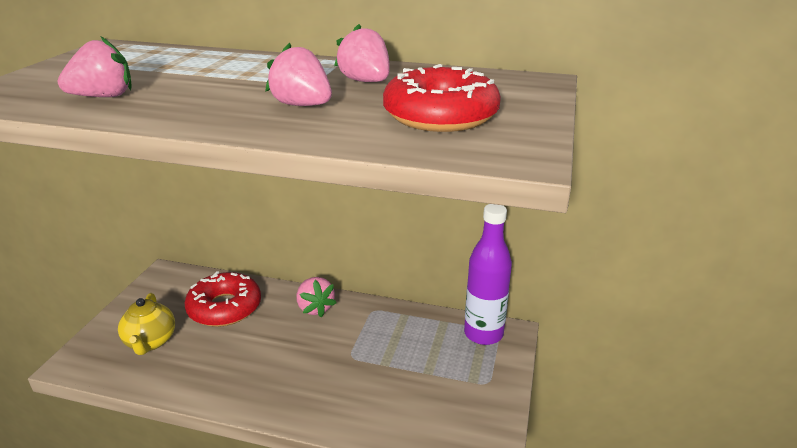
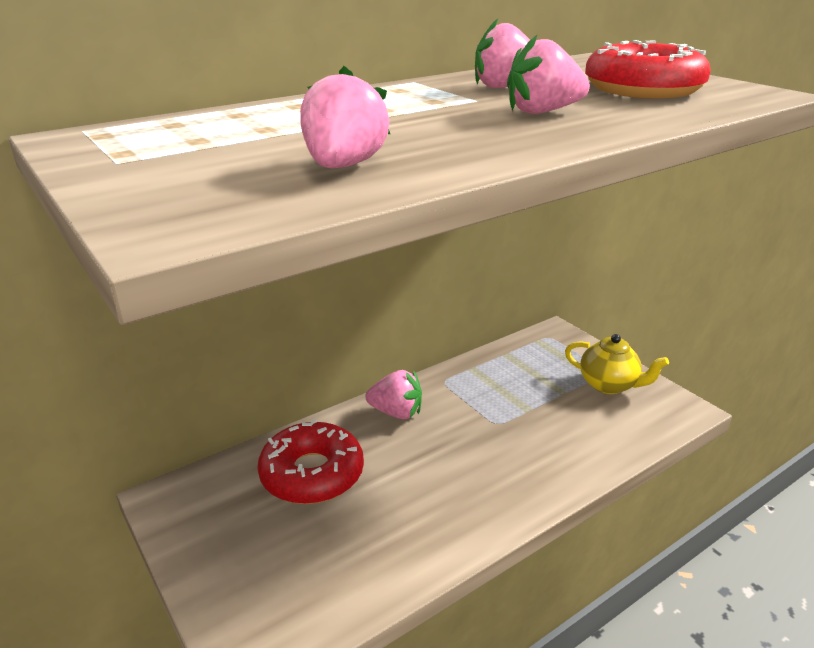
camera: 50 degrees left, 0 degrees up
(151, 342) = (301, 560): yellow teapot -> yellow teapot (609, 385)
(483, 334) = (544, 344): purple bottle -> none

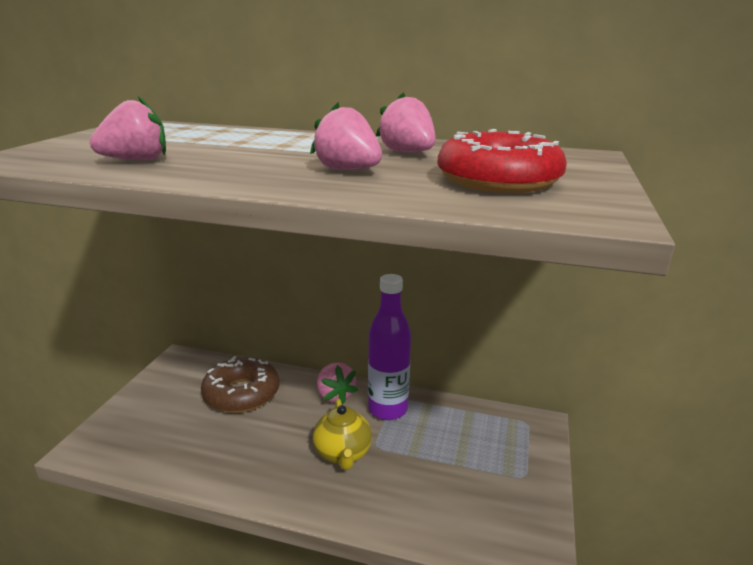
camera: 50 degrees right, 5 degrees down
(312, 474) = (241, 394): red donut -> brown donut
(455, 392) = (387, 409): none -> purple bottle
(609, 385) = (506, 487): yellow teapot -> yellow teapot (343, 454)

